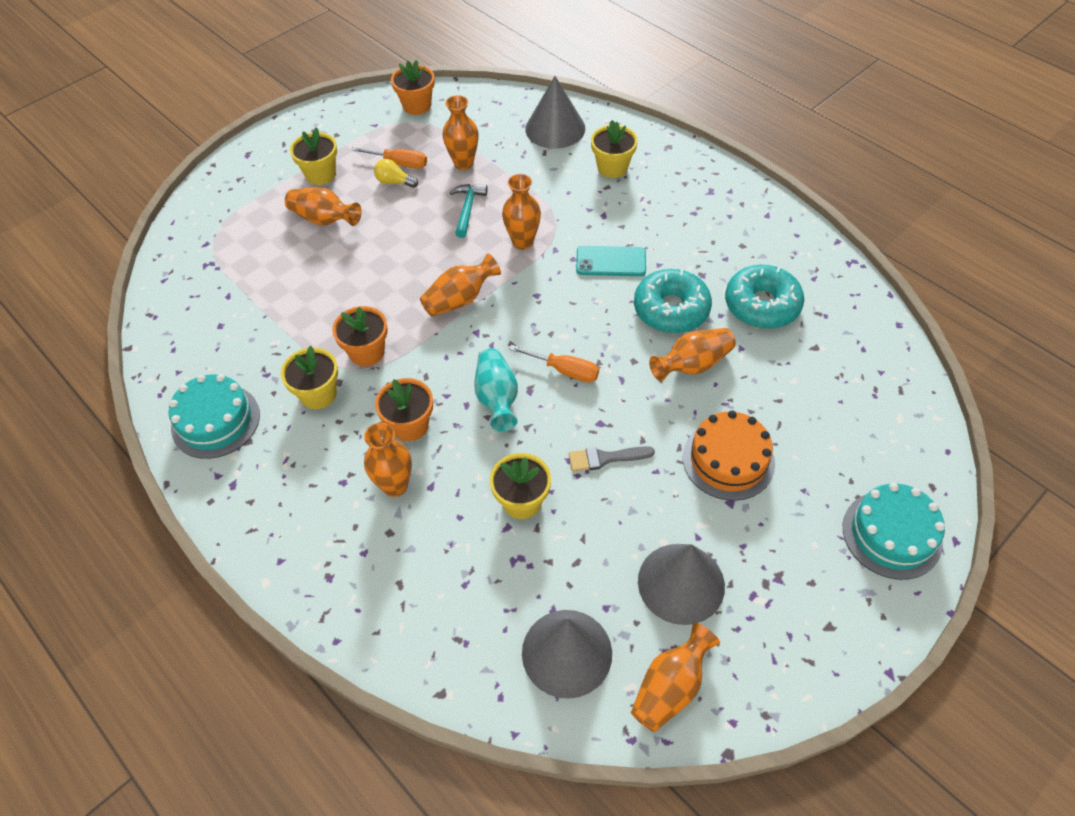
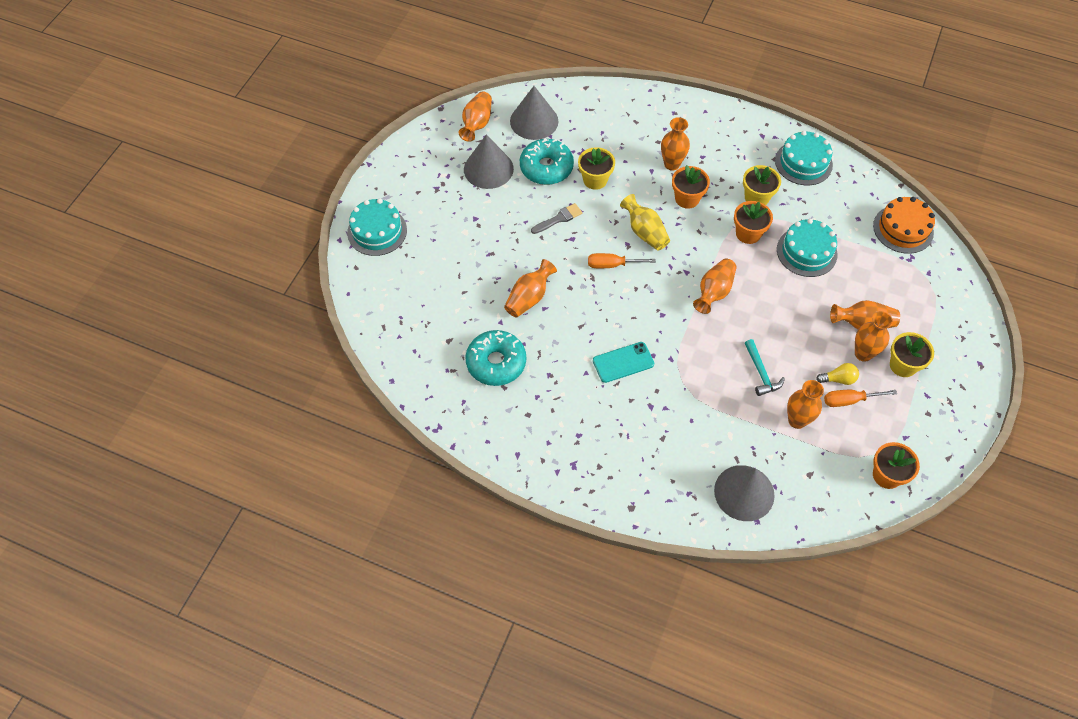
camera: 155 degrees right, 5 degrees up
(316, 308) = (806, 252): none -> turquoise cake
(497, 398) = (644, 232): turquoise vase -> yellow vase
(522, 241) = (699, 357): orange vase -> orange vase (863, 354)
(612, 167) = (668, 462): yellow flower pot -> none
(671, 309) = (560, 336): turquoise donut -> turquoise donut (546, 168)
(728, 460) = (484, 242): orange cake -> orange cake (903, 229)

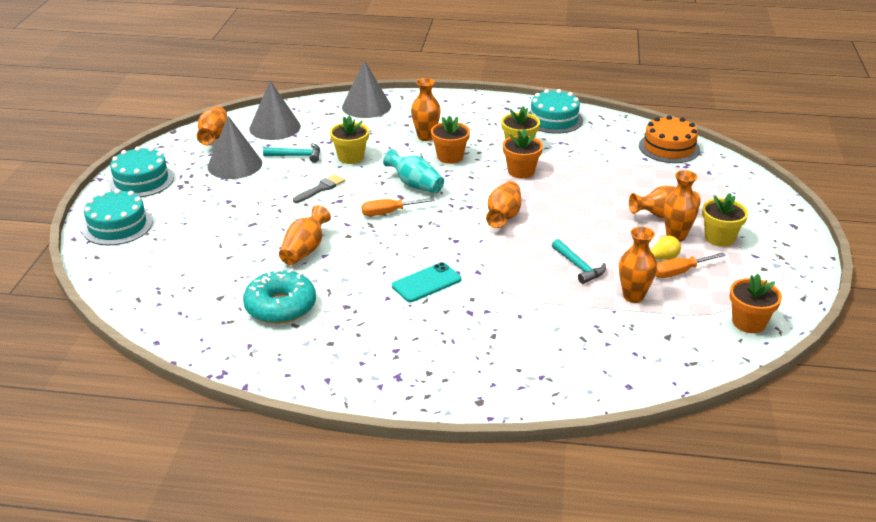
camera: 15 degrees left, 25 degrees down
(546, 168) = (297, 156): turquoise donut -> turquoise hammer
(644, 232) = (415, 185): yellow vase -> turquoise vase
(744, 492) = (603, 364): grey cone -> grey cone (366, 106)
(806, 252) = (584, 175): turquoise cake -> turquoise cake (141, 180)

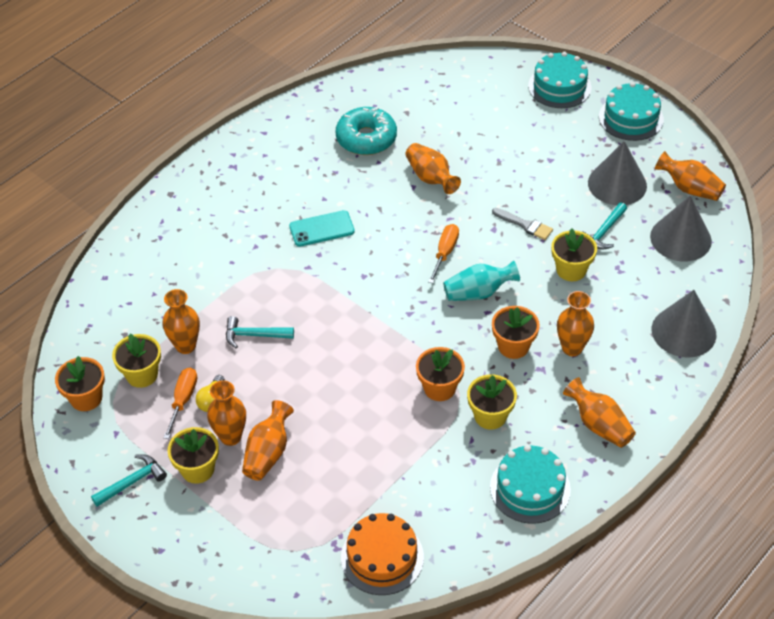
camera: 125 degrees right, 15 degrees up
(321, 188) = (525, 225): grey brush -> grey brush turned 45 degrees counterclockwise
(426, 283) = (321, 229): turquoise phone -> turquoise phone turned 75 degrees clockwise
(503, 216) = (372, 328): orange vase -> orange vase (599, 425)
(689, 305) = (142, 375): none -> yellow flower pot
(771, 261) = (132, 482): none -> turquoise hammer

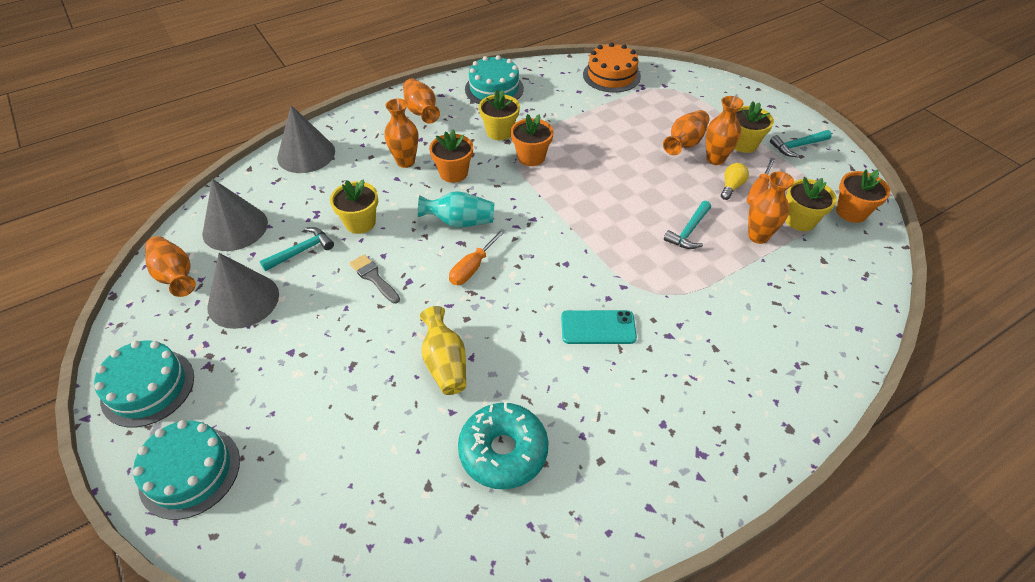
camera: 165 degrees left, 0 degrees up
(254, 335) = (689, 231): turquoise hammer -> turquoise hammer turned 105 degrees clockwise
(431, 178) = (445, 363): orange vase -> yellow vase

